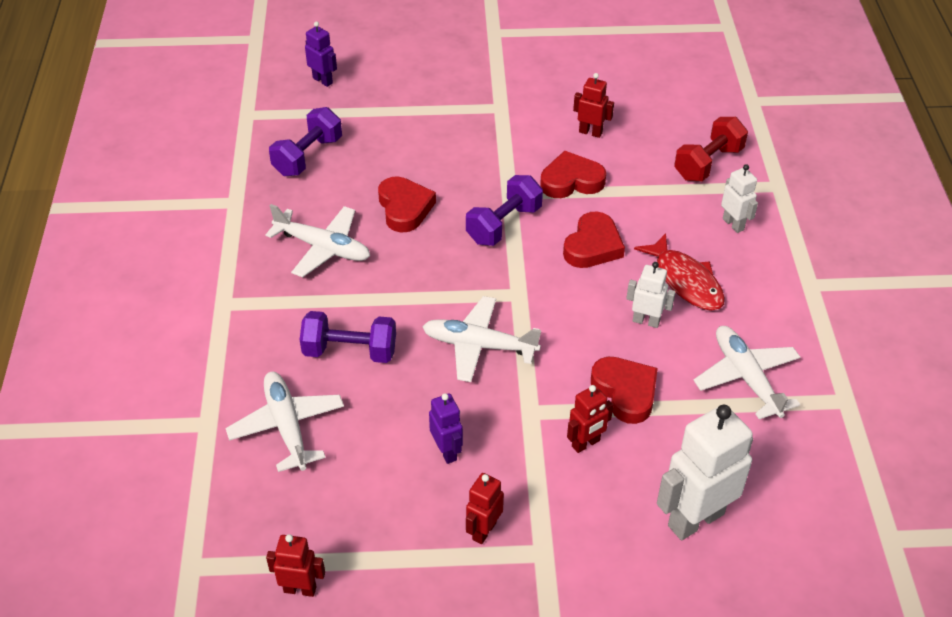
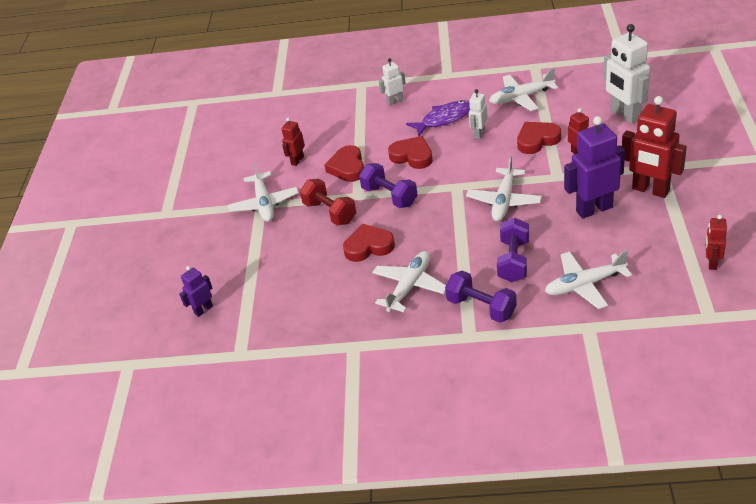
camera: 80 degrees left, 5 degrees down
(308, 156) = (302, 308): purple dumbbell -> purple dumbbell (481, 307)
(447, 451) = (594, 209): purple robot -> purple robot, size x1.91
(484, 530) = (650, 190): red robot -> red robot, size x1.91
(502, 110) = (264, 203): none -> white plane
(685, 281) = (444, 119): red fish -> purple fish
(708, 163) = (337, 110): red dumbbell -> red dumbbell (330, 212)

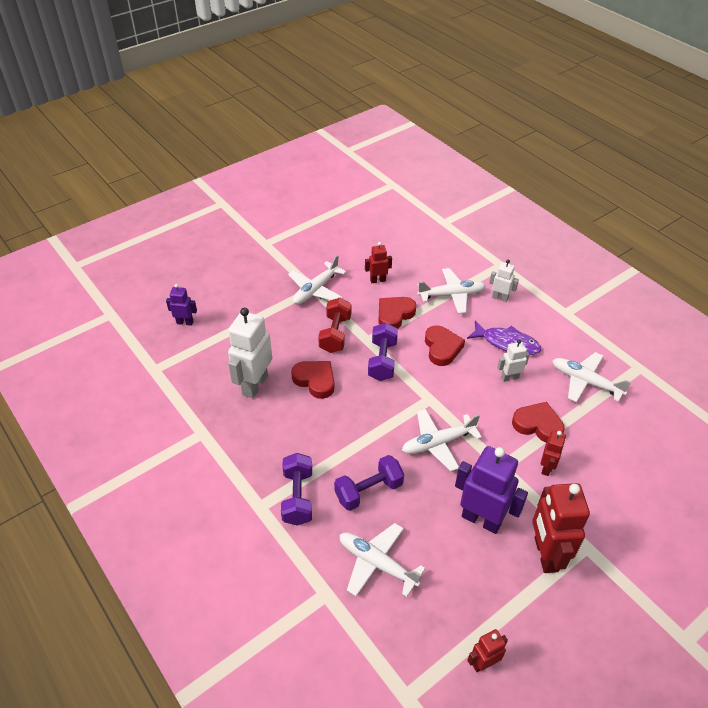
camera: 45 degrees right, 5 degrees up
(409, 286) = (289, 433): white plane -> white plane (452, 295)
(624, 115) = (636, 477): white robot -> white robot (254, 385)

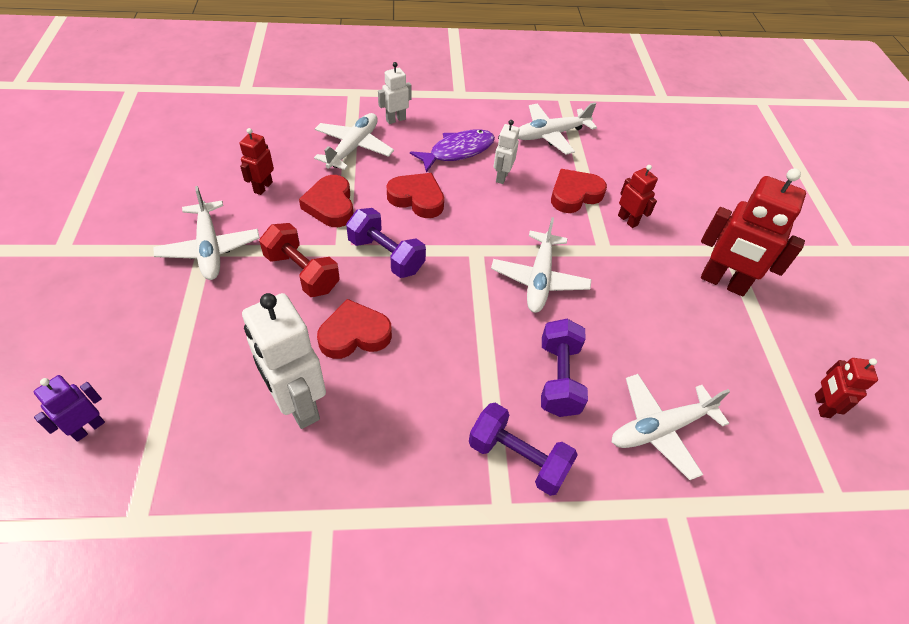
camera: 60 degrees left, 5 degrees up
(481, 519) = (656, 304): purple robot -> none

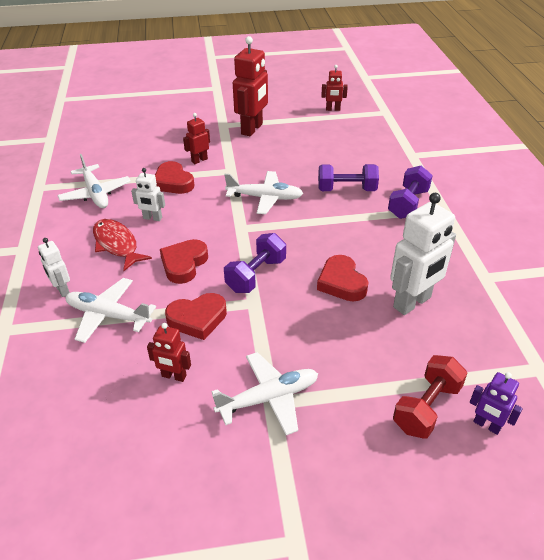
camera: 90 degrees left, 10 degrees down
(302, 273) = (286, 323): red dumbbell -> red dumbbell (426, 407)
(458, 151) = (117, 245): purple fish -> red fish
(660, 429) = (367, 156): white plane -> none

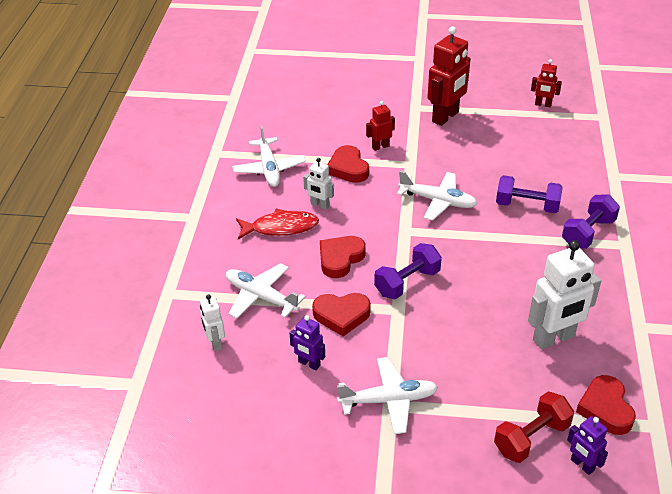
camera: 15 degrees right, 0 degrees up
(62, 290) = (223, 264): white robot -> white robot (215, 343)
(117, 245) = (280, 227): red fish -> red fish turned 105 degrees clockwise
(174, 376) = (309, 364): red robot -> purple robot
(341, 282) = (489, 305): red heart -> red heart (605, 408)

